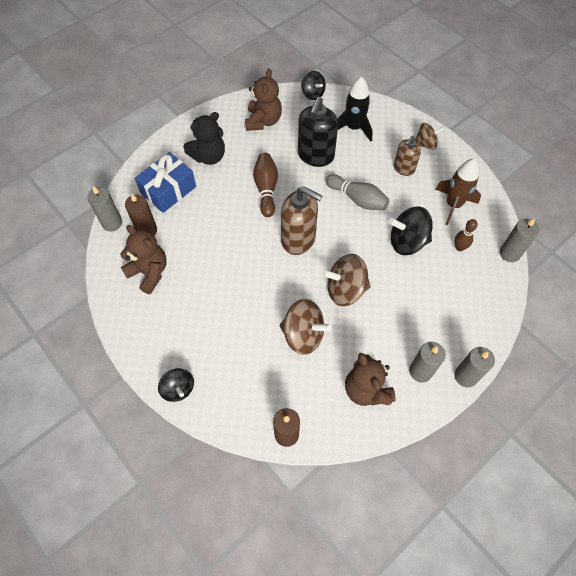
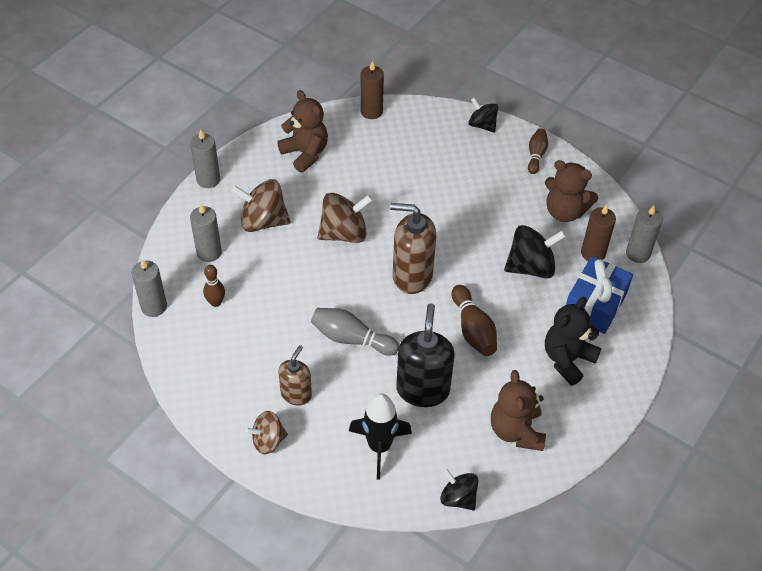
camera: 165 degrees right, 10 degrees down
(143, 338) = (536, 155): none -> brown bowling pin
(303, 335) = (378, 185): brown spinning top -> brown spinning top (263, 221)
(407, 242) = (280, 297): black spinning top -> black spinning top (531, 267)
(420, 371) = (254, 176): grey candle -> grey candle (209, 252)
(453, 205) = (225, 355): brown rocket -> none

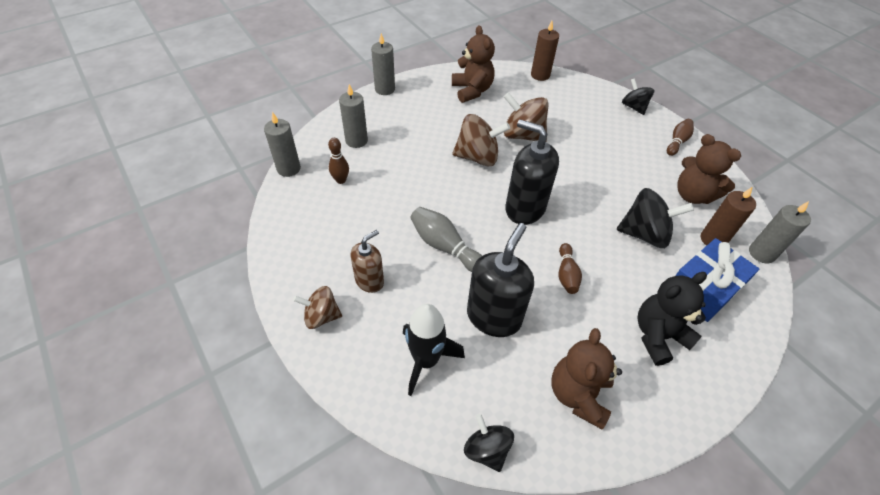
camera: 20 degrees right, 0 degrees up
(263, 221) = (413, 130): brown spinning top -> brown spinning top (522, 135)
(412, 276) = (524, 208): brown soap dispenser -> black soap dispenser
(473, 329) = (566, 274): brown bowling pin -> brown bowling pin, size x0.66

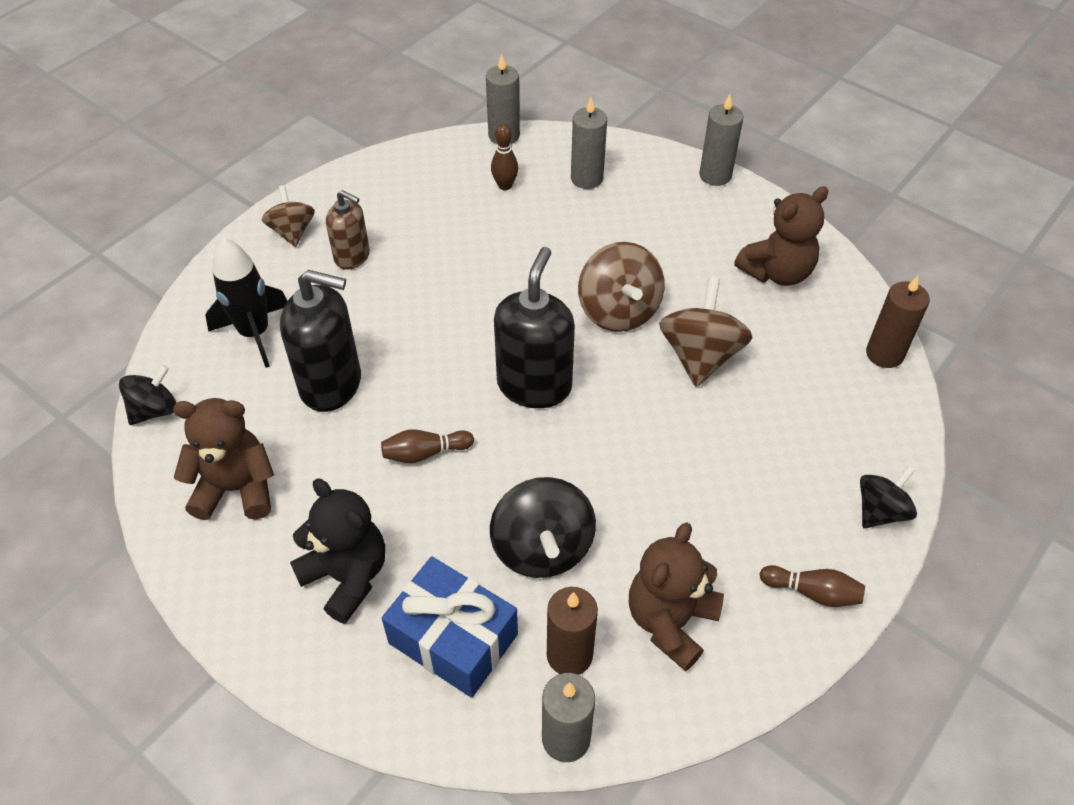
camera: 75 degrees right, 0 degrees up
(445, 246) = (429, 312): grey bowling pin -> none

